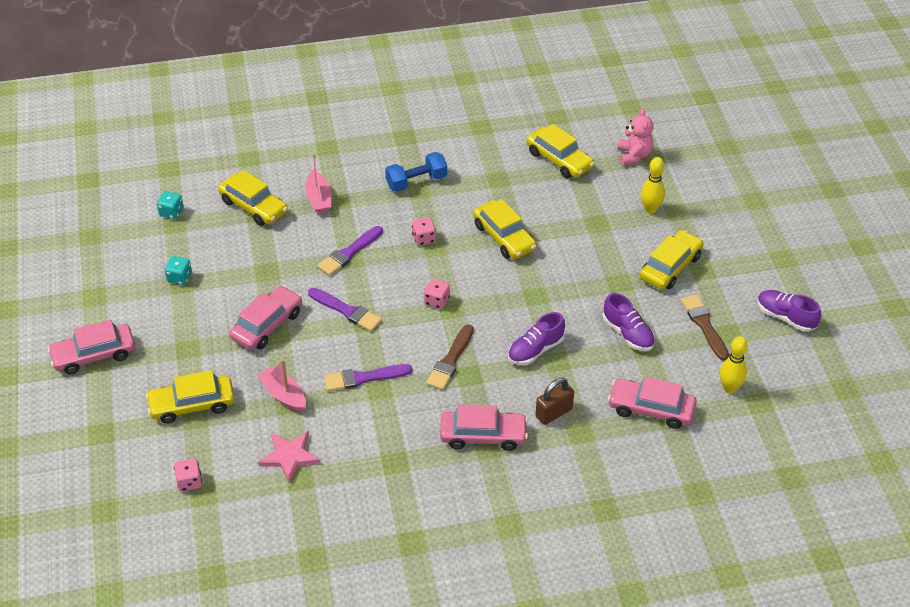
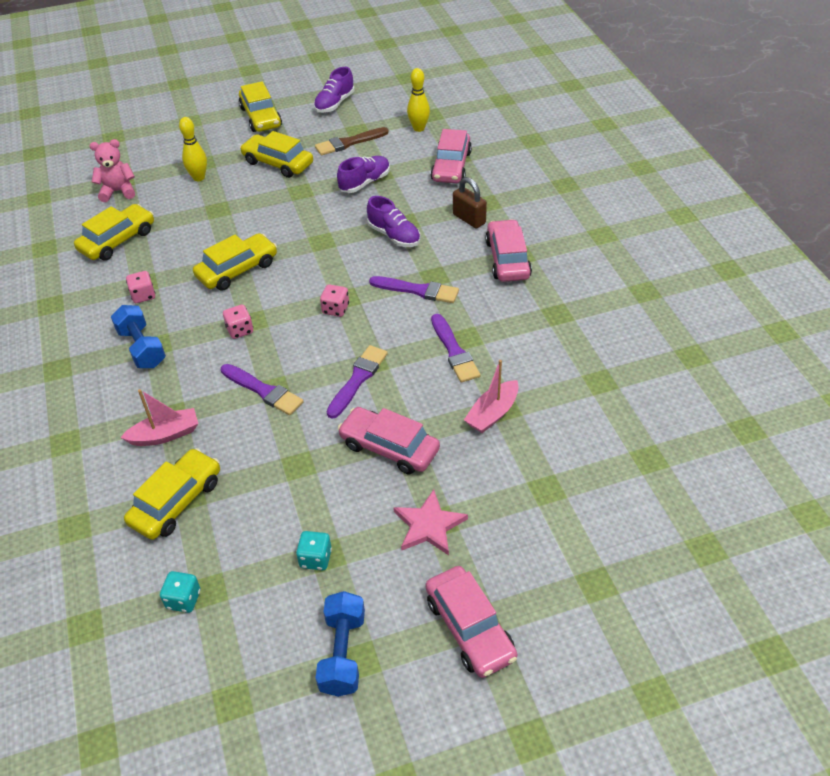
camera: 95 degrees left, 0 degrees up
(102, 288) = (343, 653): none -> blue dumbbell
(189, 482) = (637, 474): pink dice -> pink dice (143, 295)
(192, 405) = (527, 496): yellow car -> yellow car (261, 117)
(289, 456) = (575, 394): pink star -> pink star (429, 525)
(450, 361) = (418, 290): brown brush -> purple brush

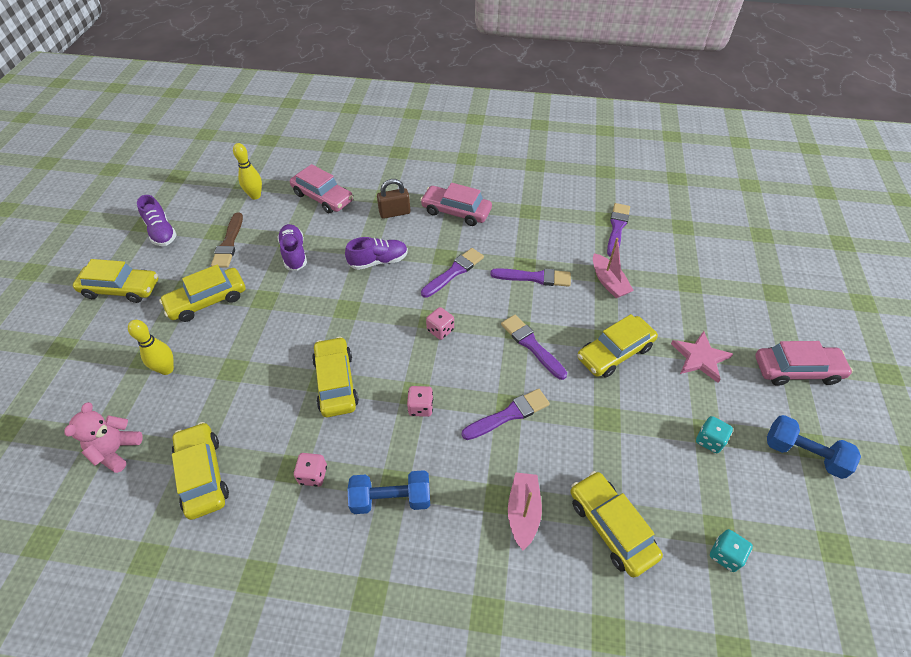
camera: 65 degrees left, 5 degrees up
(389, 447) = (614, 352): pink car -> yellow car
(592, 396) = (617, 228): none -> purple brush

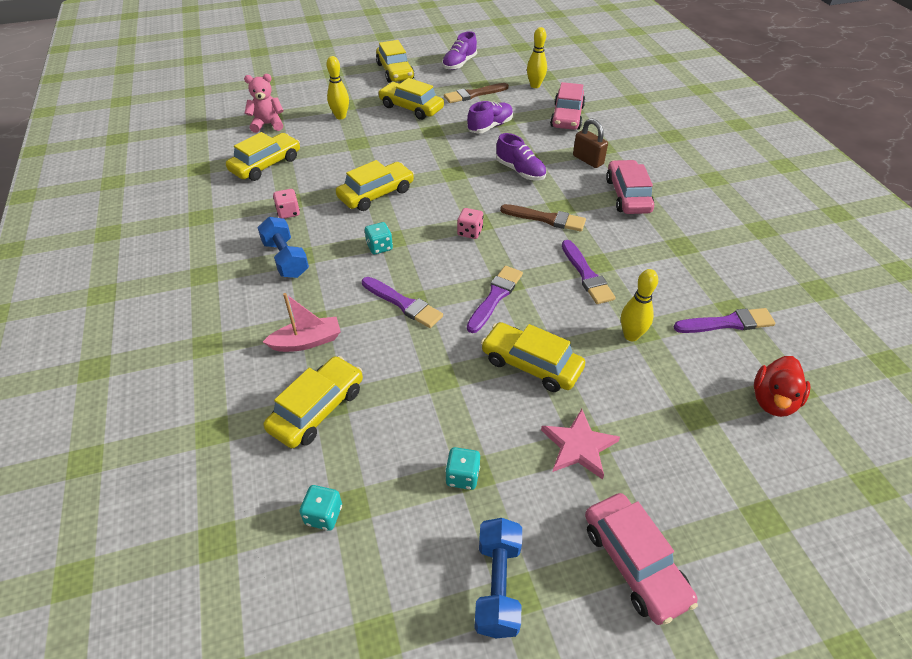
camera: 65 degrees right, 5 degrees down
(420, 407) = (379, 247): pink dice -> turquoise dice
(454, 272) = (546, 219): purple brush -> brown brush
(608, 282) = (631, 335): pink boat -> yellow bowling pin
(690, 242) = (773, 401): none -> red duck

